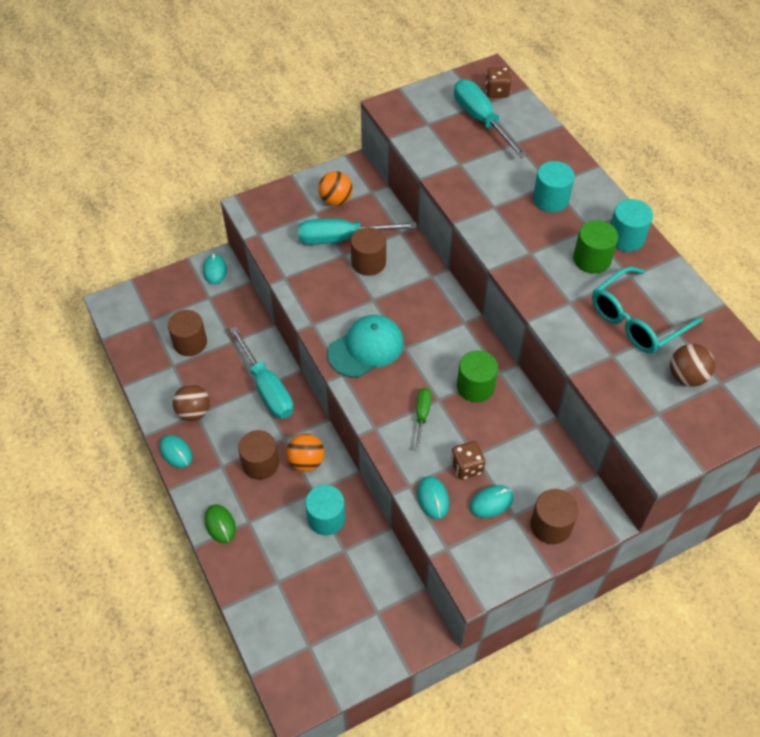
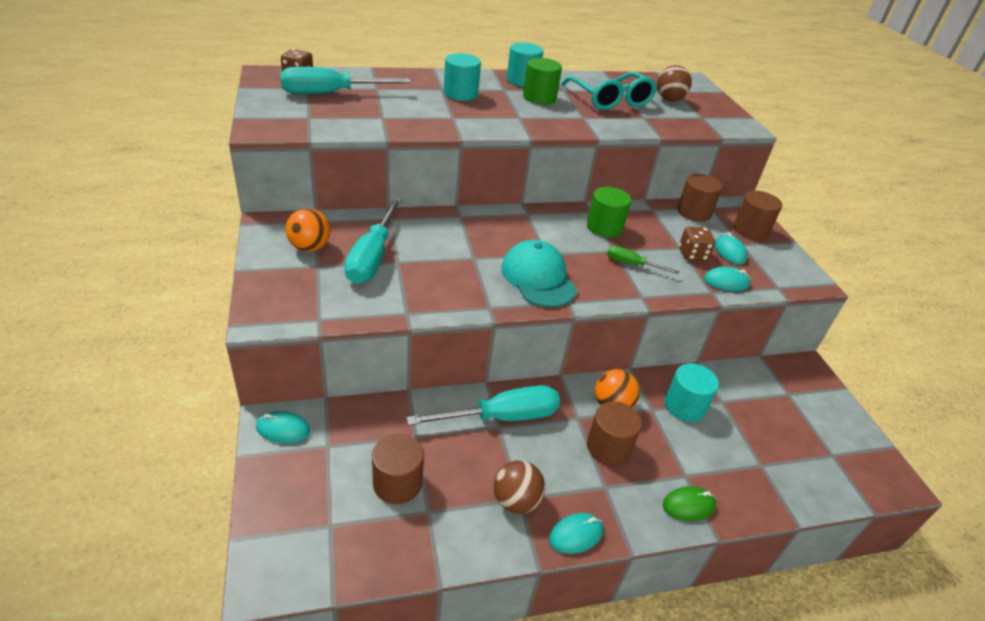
camera: 80 degrees left, 15 degrees down
(368, 262) = (420, 248): brown cylinder -> brown cylinder (694, 212)

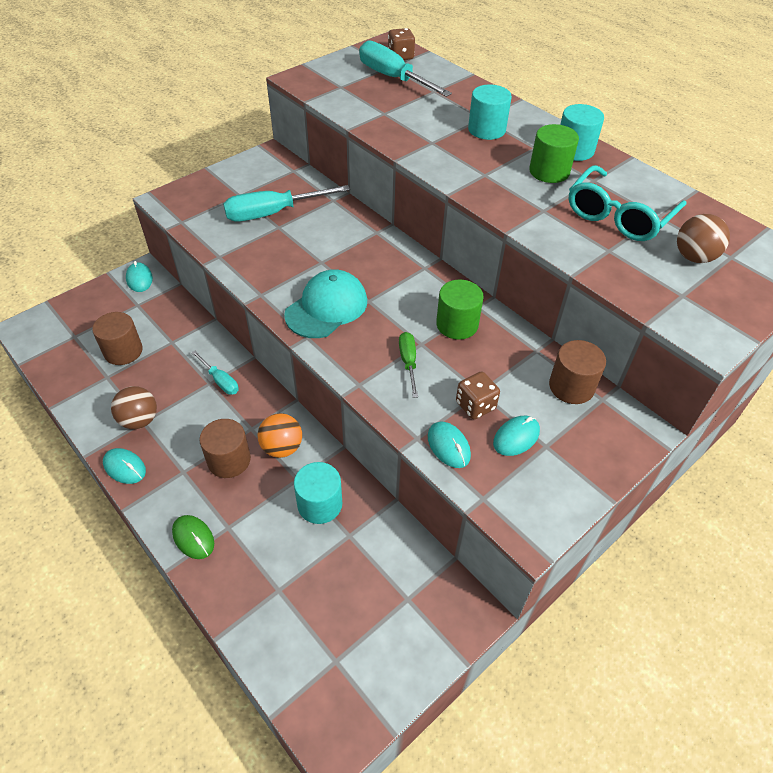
camera: 65 degrees right, 10 degrees up
(310, 247) = (258, 182): orange ball -> none
(502, 417) = (220, 381): turquoise screwdriver -> turquoise screwdriver, size x0.53
(750, 230) = (591, 448): brown cylinder -> none

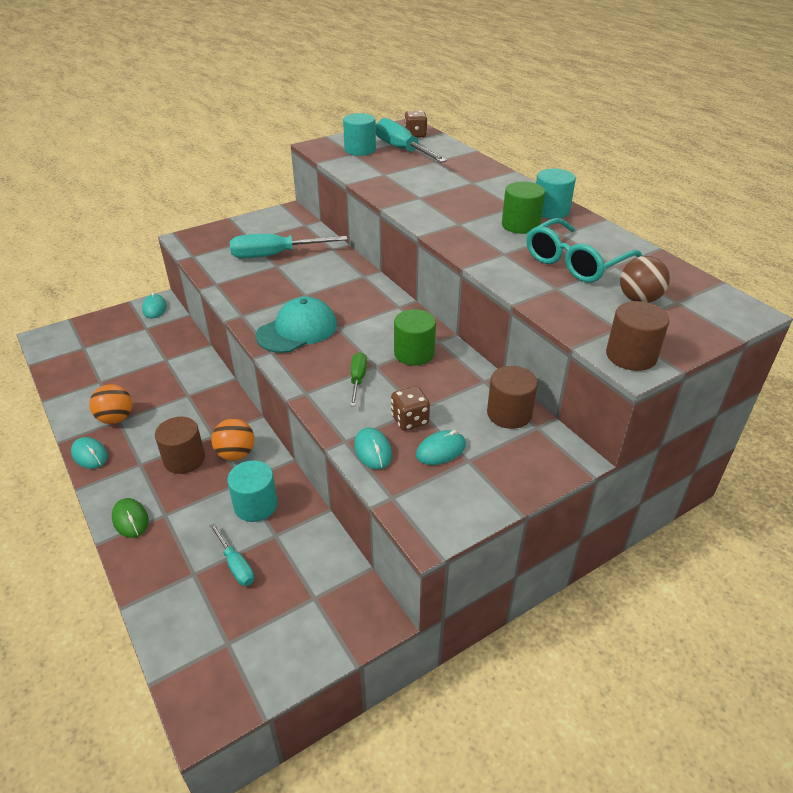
camera: 10 degrees right, 10 degrees down
(123, 351) = (121, 363): brown cylinder -> brown cylinder (631, 356)
(139, 420) = (116, 418): brown ball -> orange ball
(220, 381) = (198, 394): turquoise screwdriver -> turquoise screwdriver (236, 565)
(486, 130) = (473, 191): turquoise cylinder -> turquoise cylinder (360, 150)

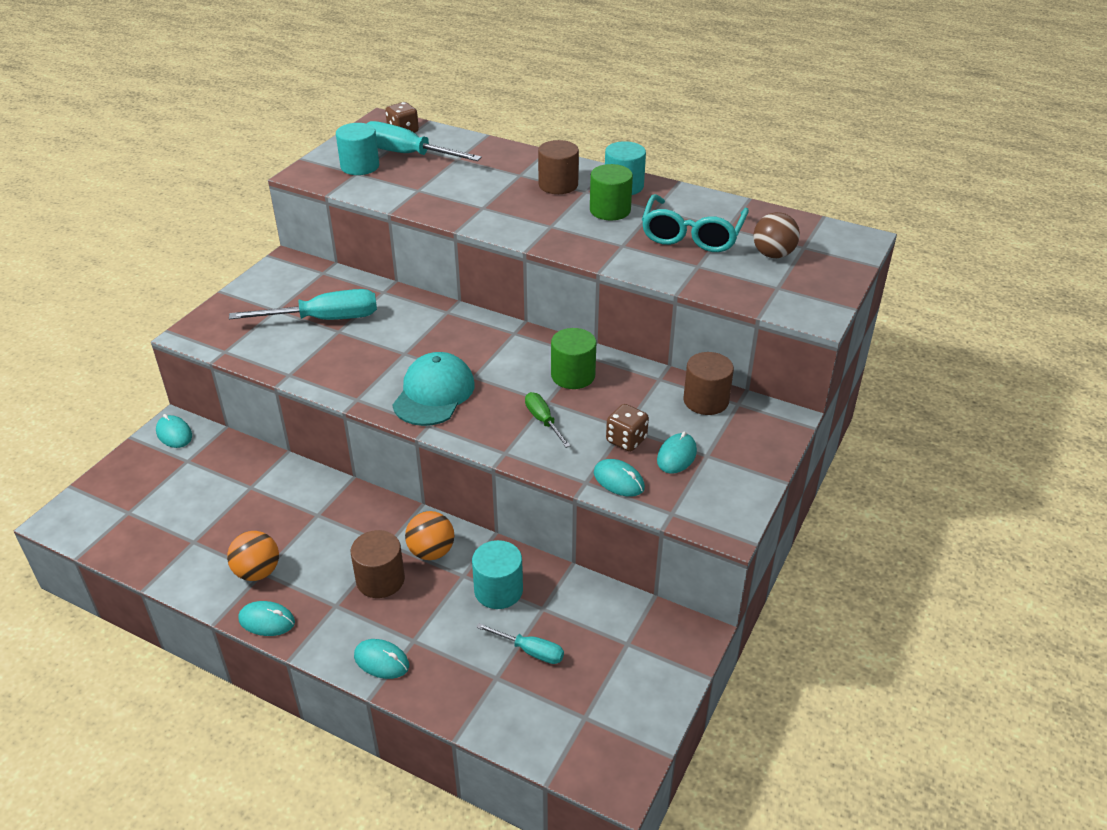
camera: 30 degrees left, 0 degrees up
(130, 519) = (381, 661): green mouse -> turquoise mouse
(275, 255) = (324, 319): turquoise screwdriver -> turquoise screwdriver turned 150 degrees counterclockwise
(631, 356) = (808, 309): brown cylinder -> brown cylinder (558, 185)

